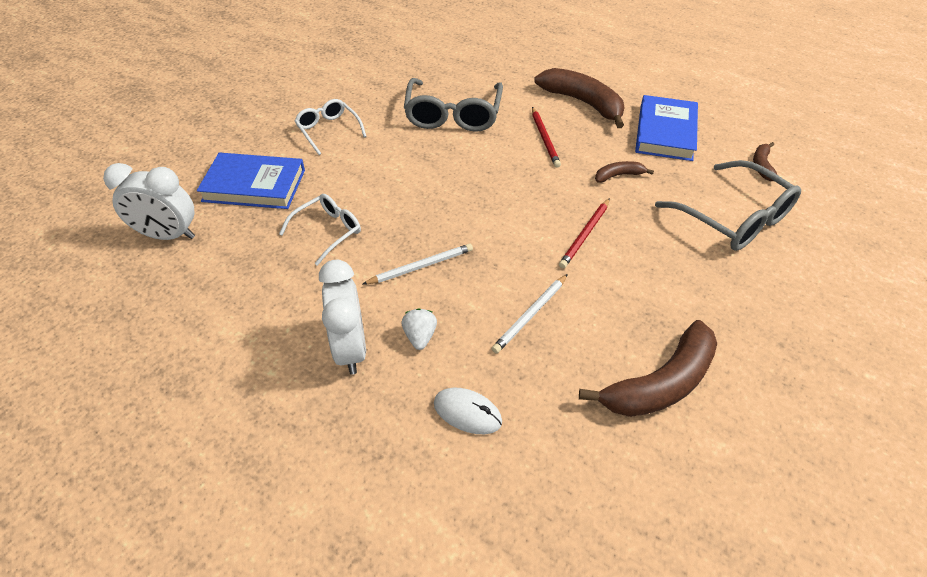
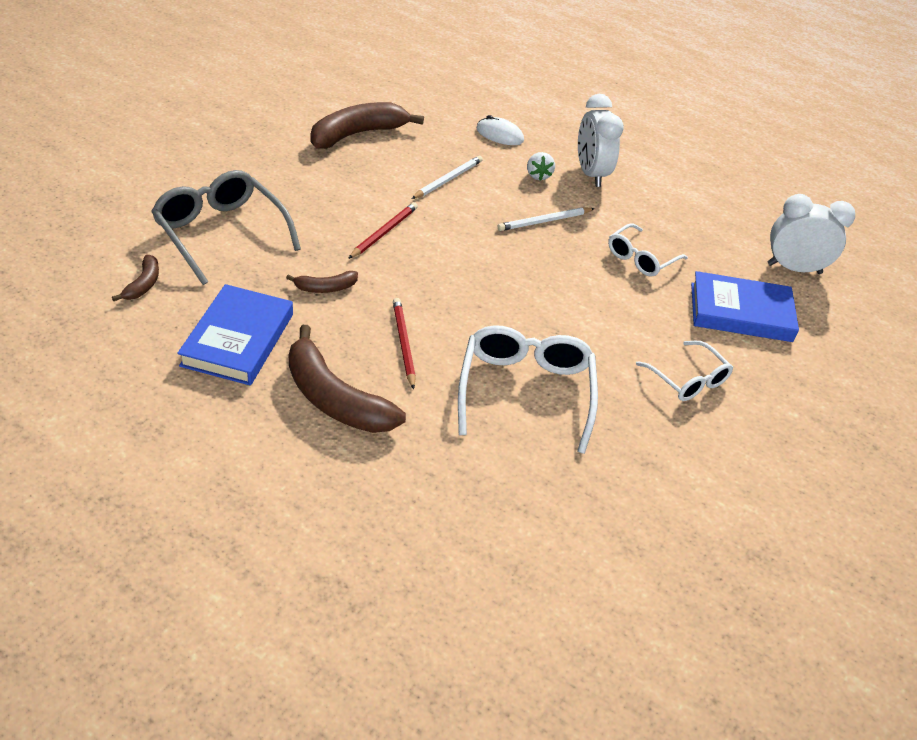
camera: 175 degrees right, 5 degrees down
(453, 115) = (525, 392): grey glasses -> white glasses

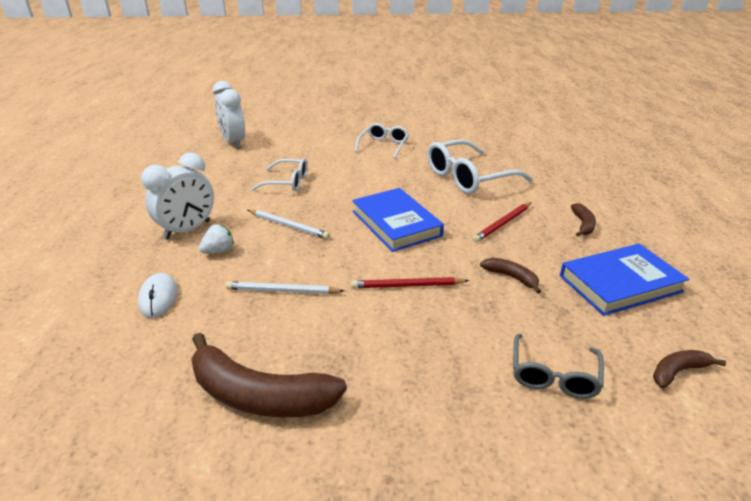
camera: 120 degrees left, 10 degrees down
(221, 233) = (553, 375): grey glasses -> grey glasses, size x0.60
(334, 398) = (583, 225): brown banana -> brown banana, size x0.48
(740, 312) = (302, 146): blue book -> blue book (396, 223)

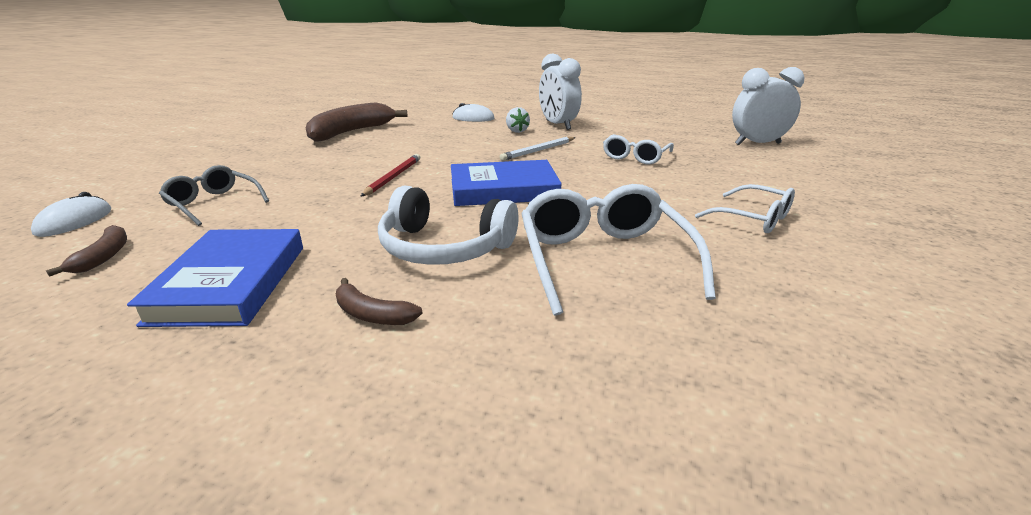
camera: 110 degrees right, 5 degrees down
(282, 291) = (441, 142): white pencil -> none
(503, 224) = (444, 247): red pencil -> white headphones
(511, 277) = (340, 222): brown banana -> none
(684, 462) = (74, 221): none -> white mouse

